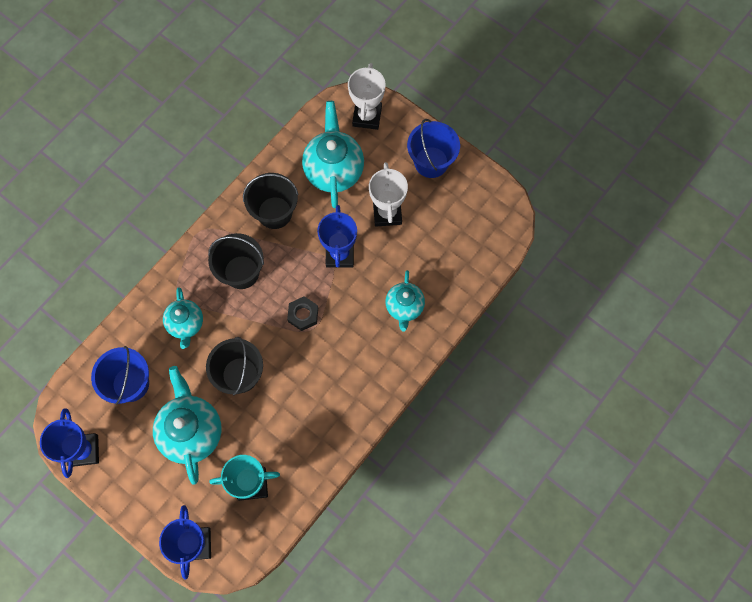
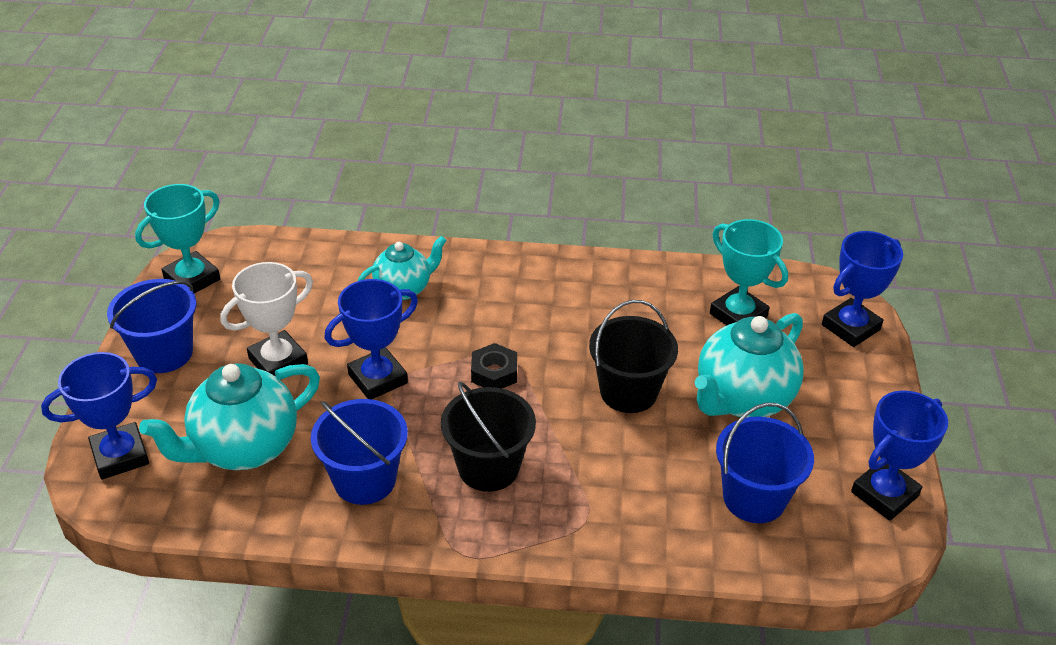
camera: 125 degrees left, 30 degrees down
(186, 324) = (617, 486): turquoise teapot -> none
(274, 213) = (365, 480): black bucket -> blue bucket
(367, 116) = (120, 455): white trophy -> blue trophy
(488, 200) = (192, 279): none -> turquoise trophy

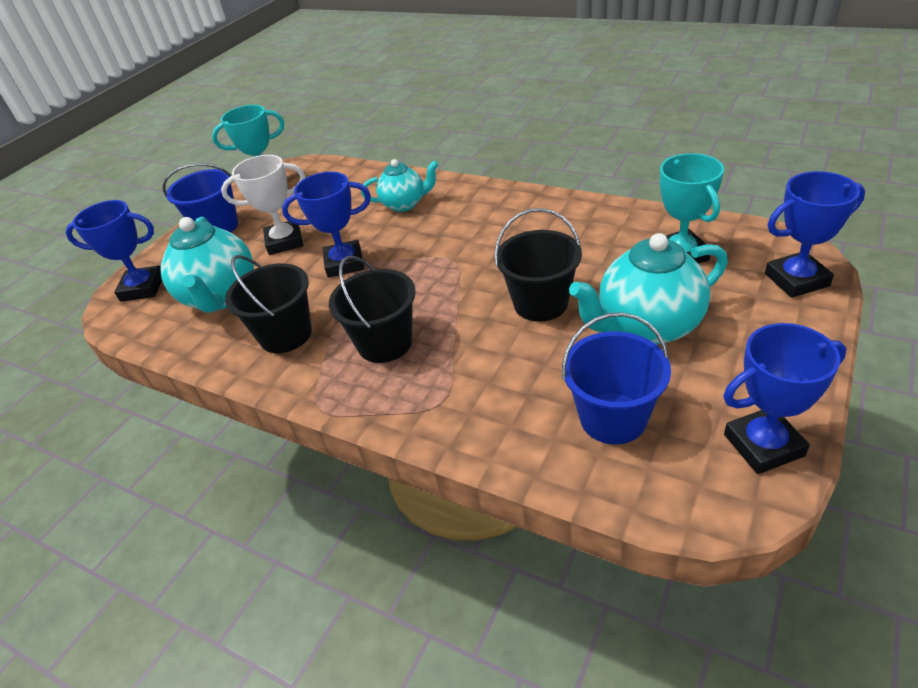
camera: 30 degrees right, 0 degrees up
(244, 448) = (221, 297): turquoise teapot -> turquoise teapot turned 90 degrees counterclockwise
(365, 480) = (285, 334): blue bucket -> black bucket
(494, 373) = (435, 272): black nut -> none

